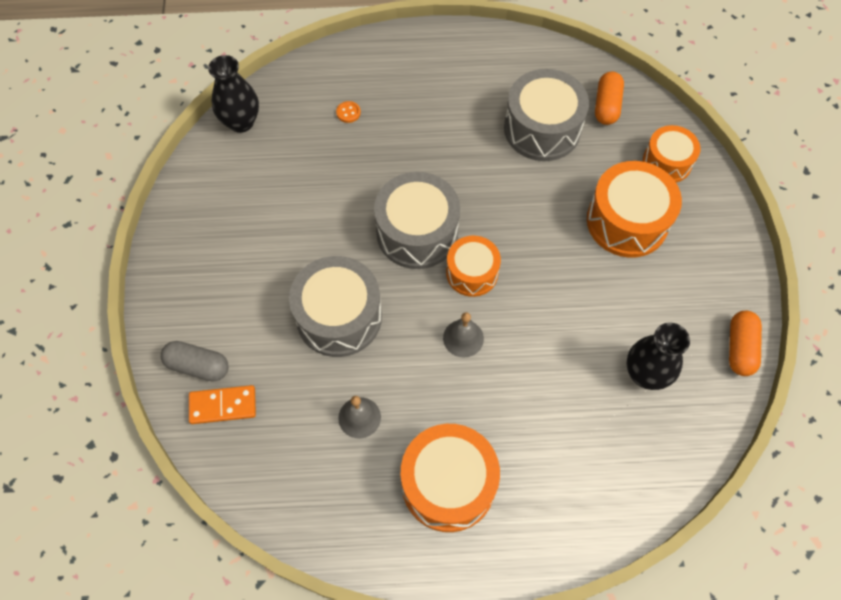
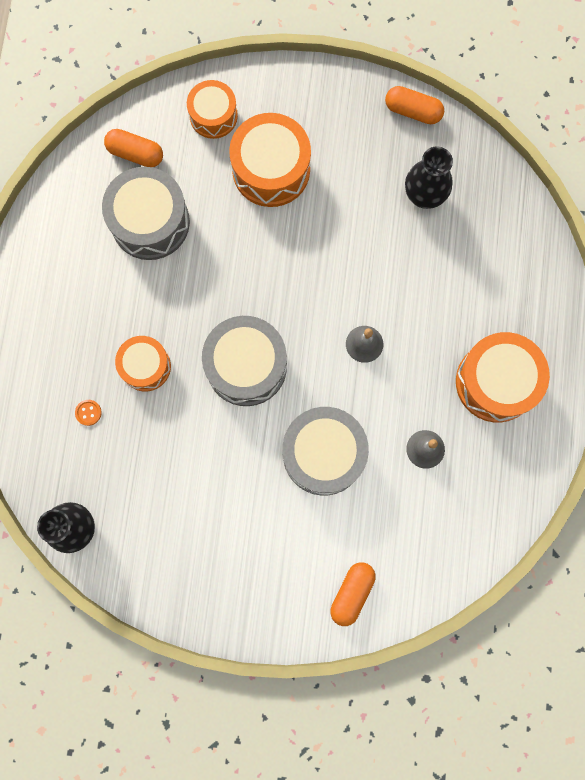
camera: 80 degrees left, 15 degrees up
(198, 366) = (352, 593): grey capsule -> orange capsule
(223, 406) = (395, 572): orange domino -> none
(472, 273) = (299, 323): orange drum -> orange drum (145, 366)

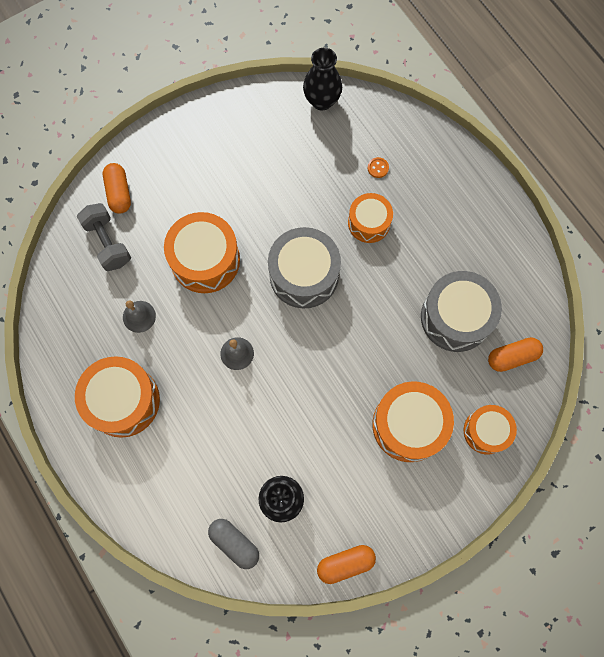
camera: 140 degrees right, 5 degrees down
(323, 454) = (205, 260): grey drum -> orange drum
(401, 547) = (108, 243): none -> grey dumbbell
(489, 193) = (234, 543): none -> grey capsule

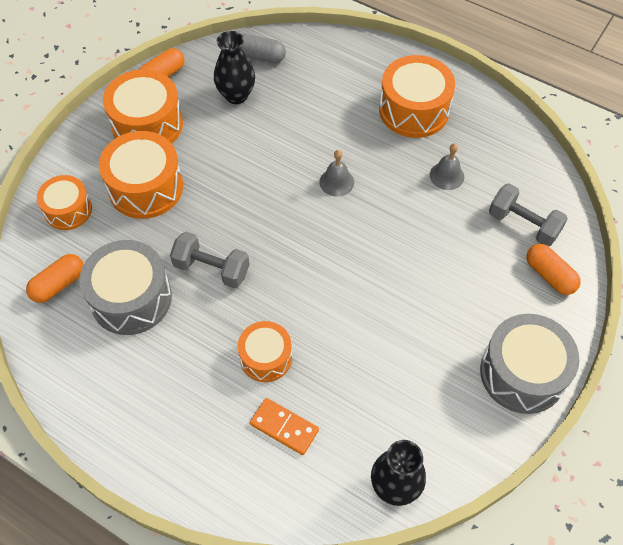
camera: 155 degrees right, 15 degrees down
(205, 260) = (417, 248): orange drum -> orange drum (147, 124)
(304, 275) = (310, 275): grey drum -> grey drum (522, 373)
(378, 168) = (284, 427): orange button -> orange domino
(380, 315) = (212, 269): none -> grey dumbbell

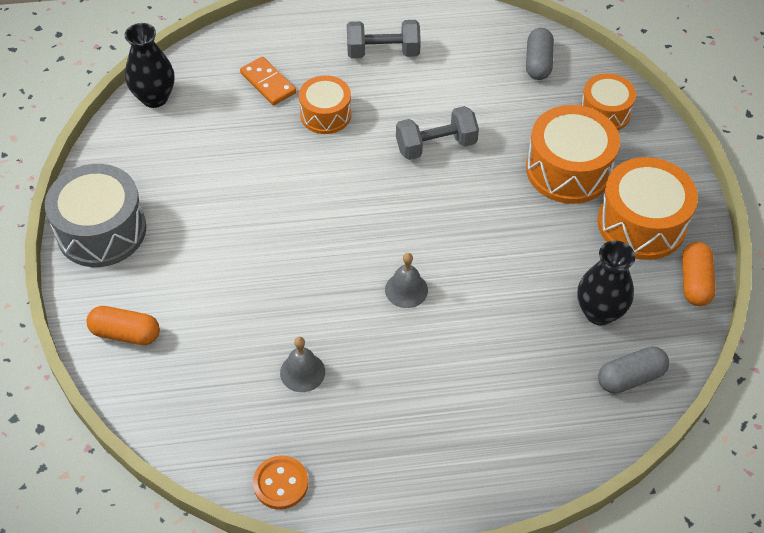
camera: 140 degrees right, 5 degrees down
(58, 284) = (538, 63): orange capsule -> grey capsule
(131, 298) = (473, 88): grey drum -> none
(284, 427) = (268, 83): orange domino -> orange domino turned 60 degrees clockwise
(414, 110) = (401, 429): orange drum -> none
(506, 126) = (281, 483): none -> orange button
(523, 224) = (184, 370): grey dumbbell -> grey dumbbell (383, 52)

